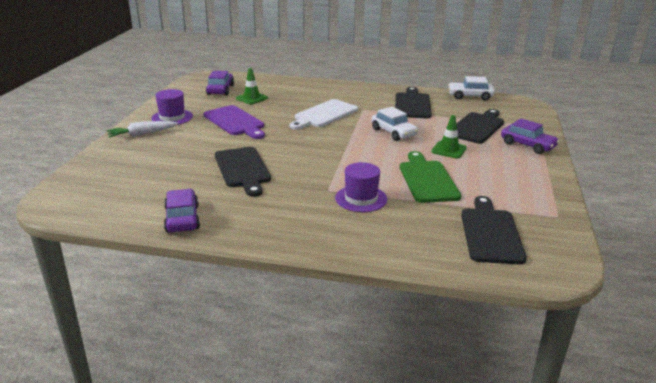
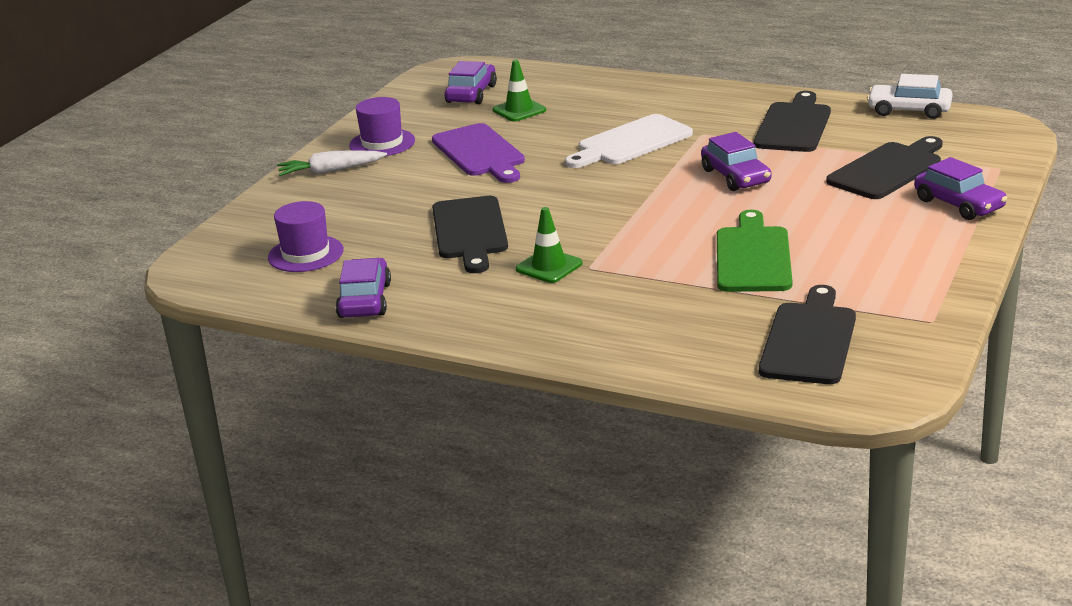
camera: 15 degrees right, 0 degrees up
(361, 198) = (634, 282): purple hat -> purple hat (306, 254)
(393, 132) = (735, 176): white car -> purple car
(449, 150) = (815, 209): green traffic cone -> green traffic cone (549, 266)

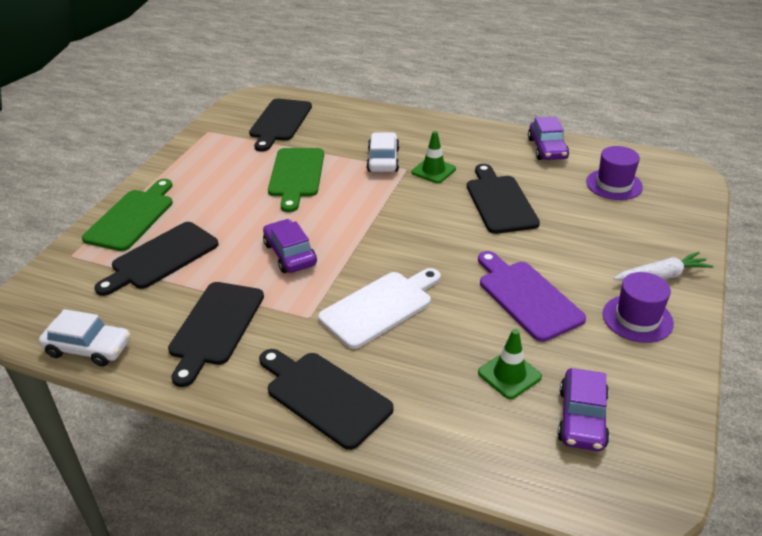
camera: 175 degrees right, 10 degrees up
(623, 279) = (383, 160): none -> white car
(678, 95) = (324, 396): none -> black cutting board
(959, 204) = (132, 217): purple car -> green cutting board

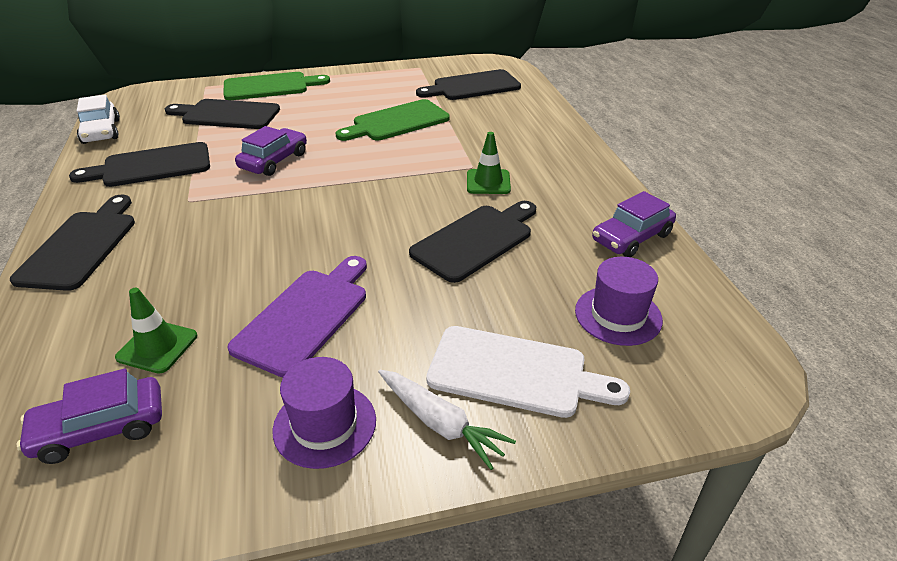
camera: 55 degrees right, 0 degrees up
(380, 307) = (226, 230): white cutting board -> white cutting board (515, 372)
(383, 160) = (473, 150): white car -> none

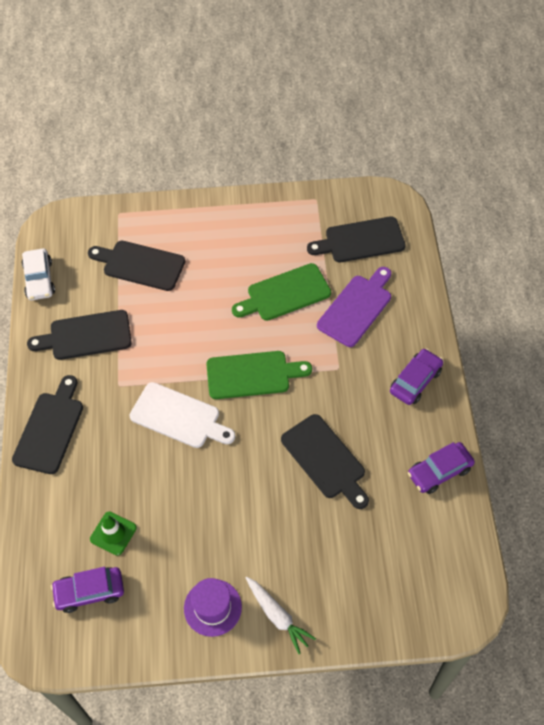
camera: 10 degrees right, 20 degrees up
(270, 86) = (176, 220): green cutting board -> green cutting board (252, 375)
(274, 161) = (181, 340): purple car -> purple car (415, 381)
(305, 316) = (203, 520): purple cutting board -> purple cutting board (356, 308)
(475, 240) = (325, 459): black cutting board -> black cutting board turned 90 degrees clockwise
(488, 182) = (347, 390): green traffic cone -> none
(515, 372) = (327, 585): white cutting board -> white cutting board (179, 417)
(618, 315) = (405, 547): purple hat -> none

